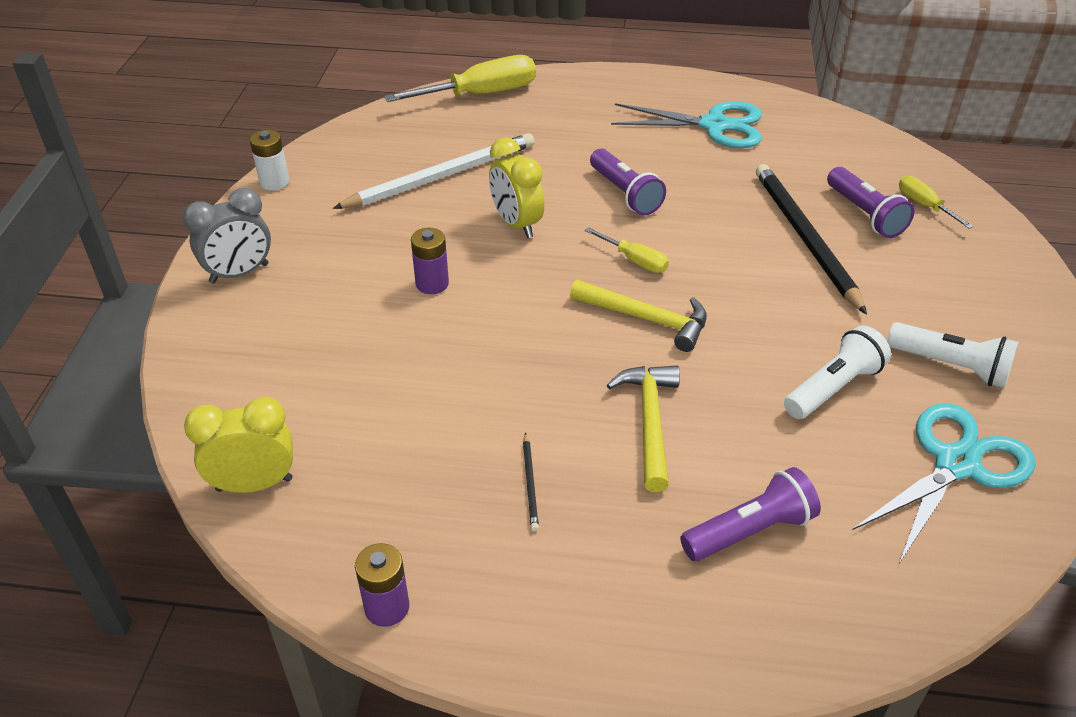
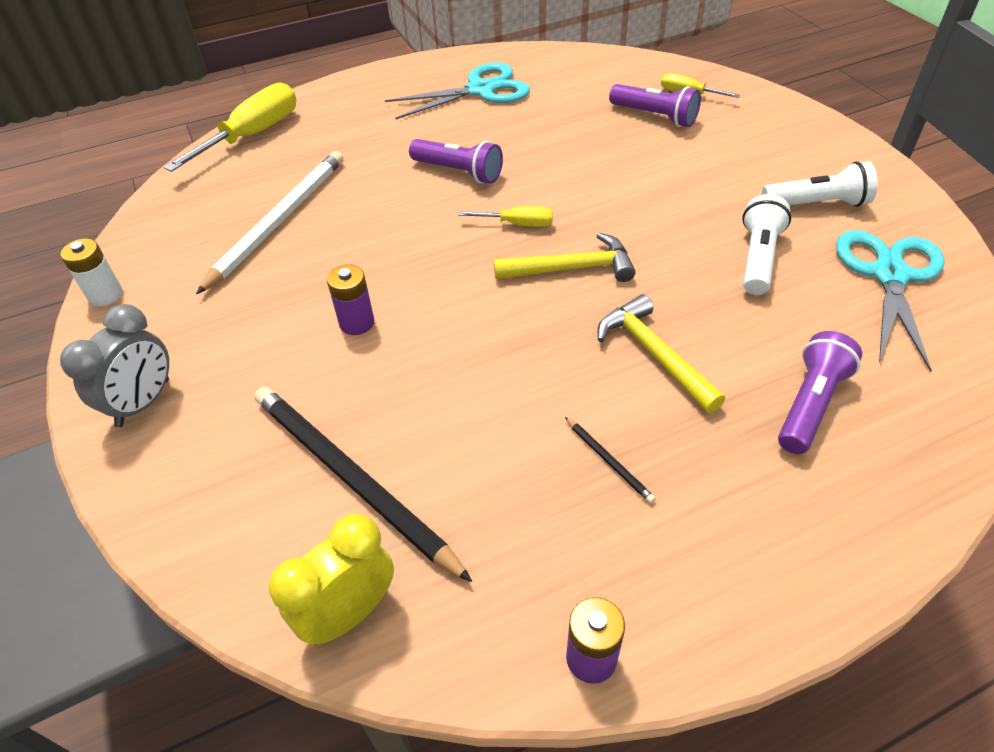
camera: 30 degrees left, 5 degrees up
(516, 224) = (388, 236): yellow clock -> none
(805, 238) = (630, 151): black pencil -> black pencil (351, 479)

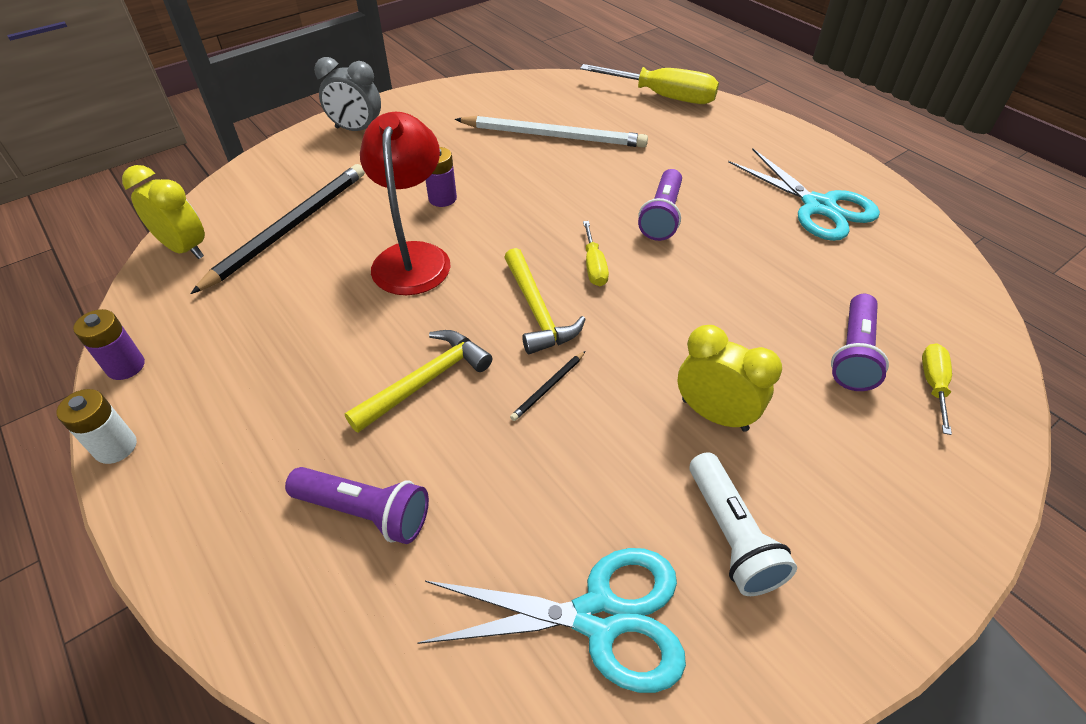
camera: 75 degrees right, 0 degrees up
(105, 295) = (453, 89): white battery -> white battery (116, 447)
(458, 354) = (413, 257): none -> red lamp
(609, 461) = (298, 360): black pencil -> black pencil (548, 387)
(708, 190) = (714, 414): none -> yellow clock
(758, 258) = (595, 466): white flashlight -> none

